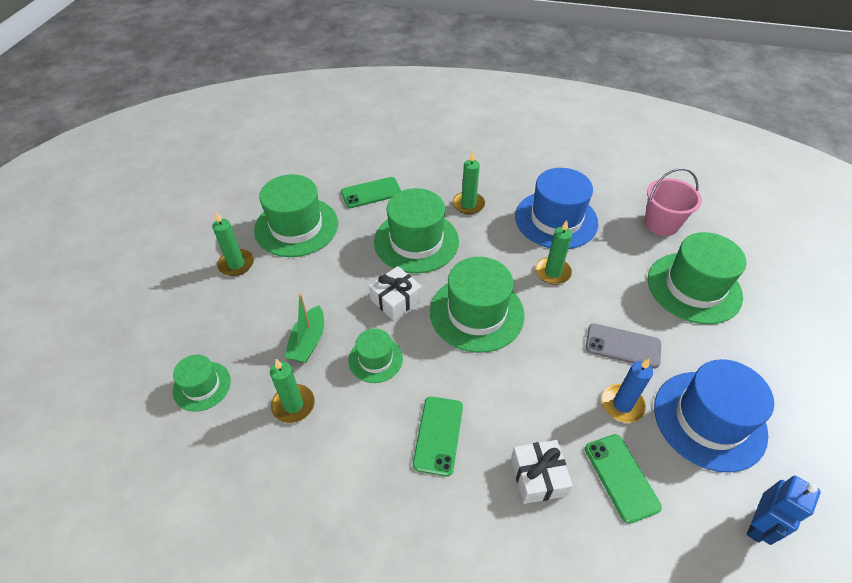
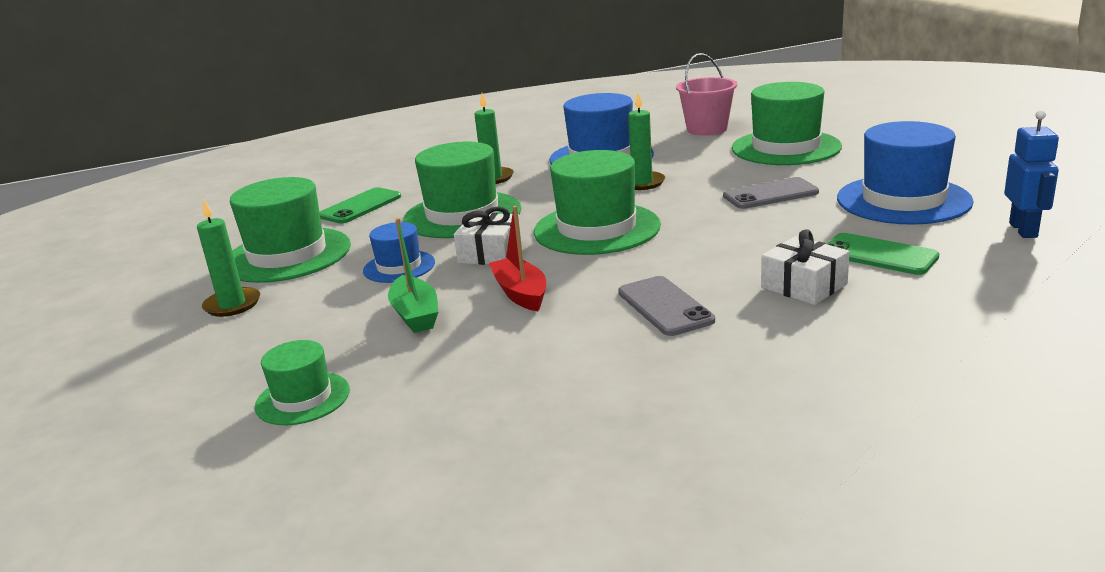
camera: 30 degrees left, 25 degrees down
(293, 405) = (458, 359): green candle -> none
(339, 281) = (399, 267): none -> blue hat
(375, 359) = (521, 293): green hat -> red boat
(438, 435) = (665, 306): green phone -> grey phone
(622, 404) = (818, 221): blue candle -> none

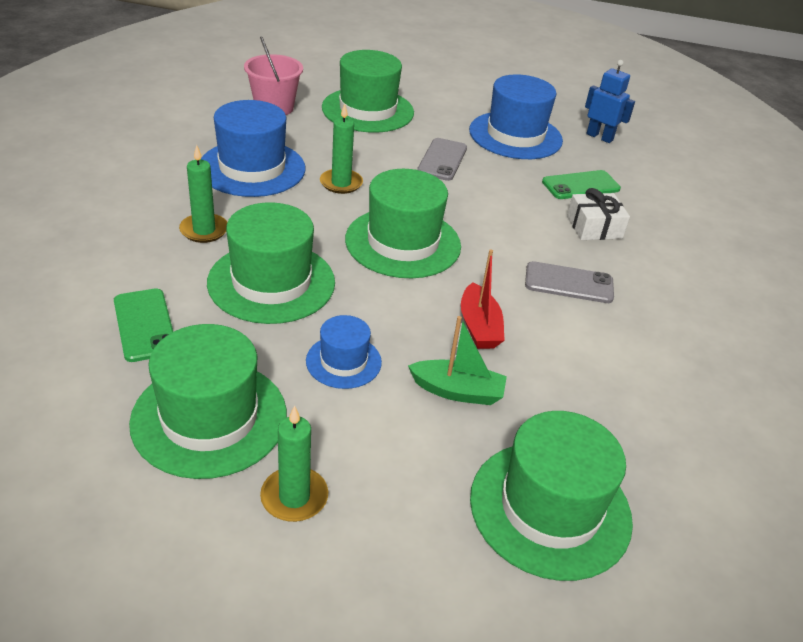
camera: 65 degrees left, 15 degrees up
(302, 398) = (550, 508): green hat -> green hat, size x1.85
(490, 253) = (381, 306): white gift -> none
(521, 293) = (479, 327): red boat -> red boat turned 105 degrees counterclockwise

